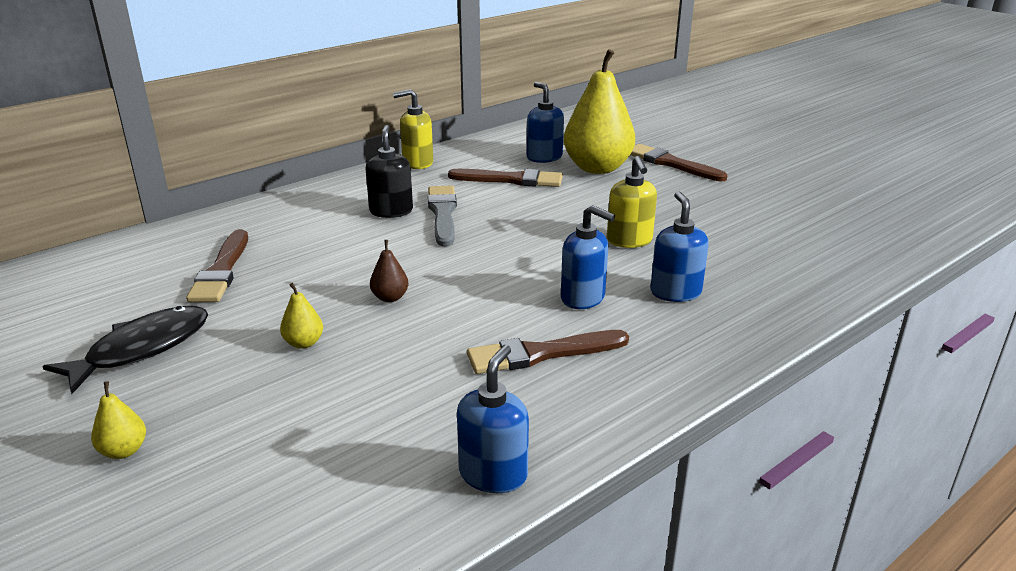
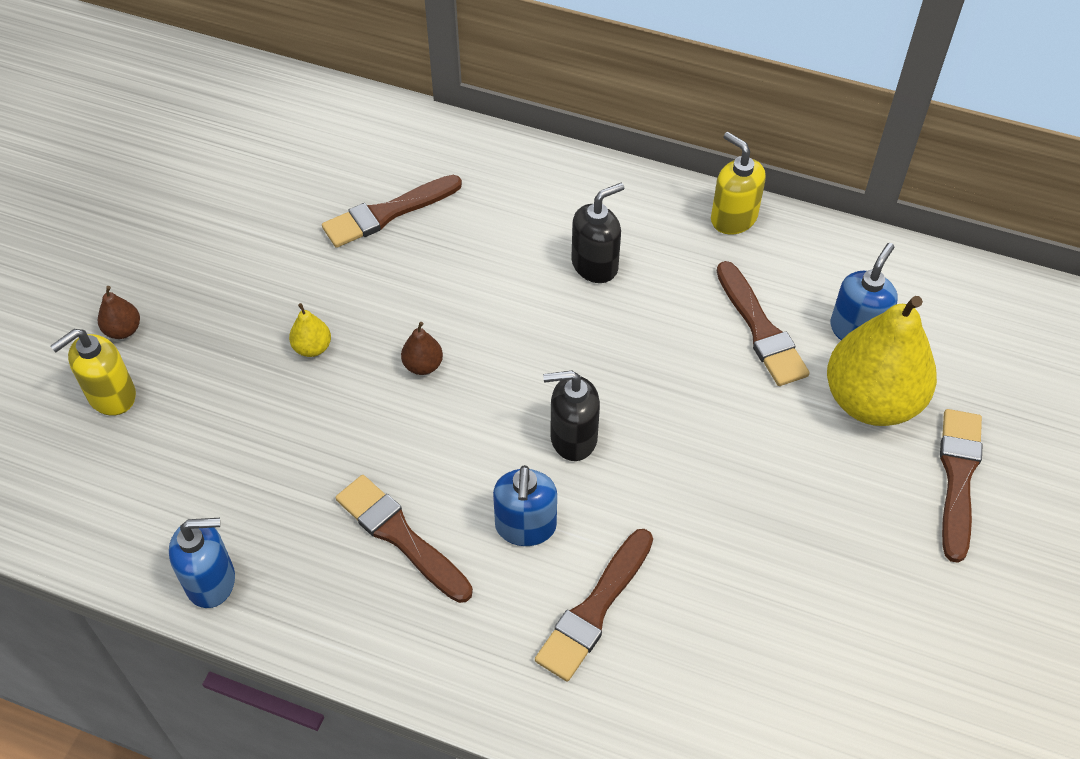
camera: 60 degrees right, 25 degrees up
(124, 451) = (123, 330): yellow pear -> brown pear
(142, 349) = (243, 248): black fish -> none
(443, 214) = (623, 312): grey brush -> none
(525, 259) = (573, 438): none -> black soap dispenser
(629, 241) = (687, 518): yellow soap dispenser -> yellow soap dispenser (111, 395)
(675, 292) = (594, 609): blue soap dispenser -> brown brush

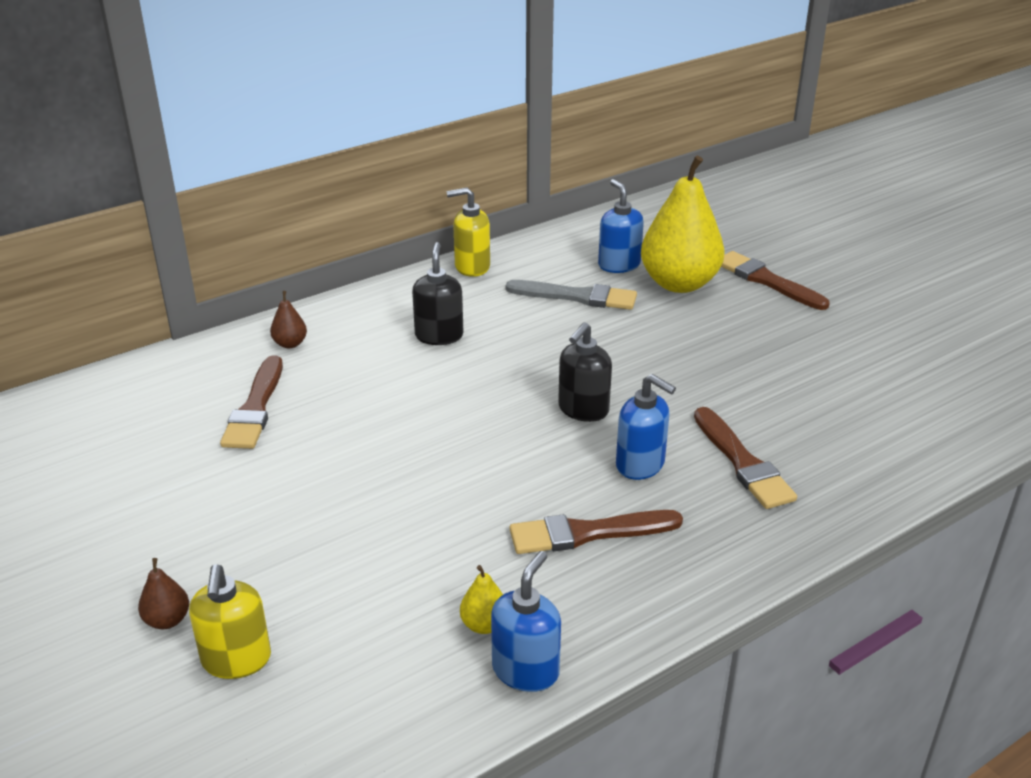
camera: 55 degrees left, 20 degrees down
(312, 348) = (341, 505): yellow pear -> yellow pear (484, 625)
(423, 365) = (433, 453): brown pear -> brown pear (290, 344)
(760, 329) = (577, 297): brown brush -> grey brush

